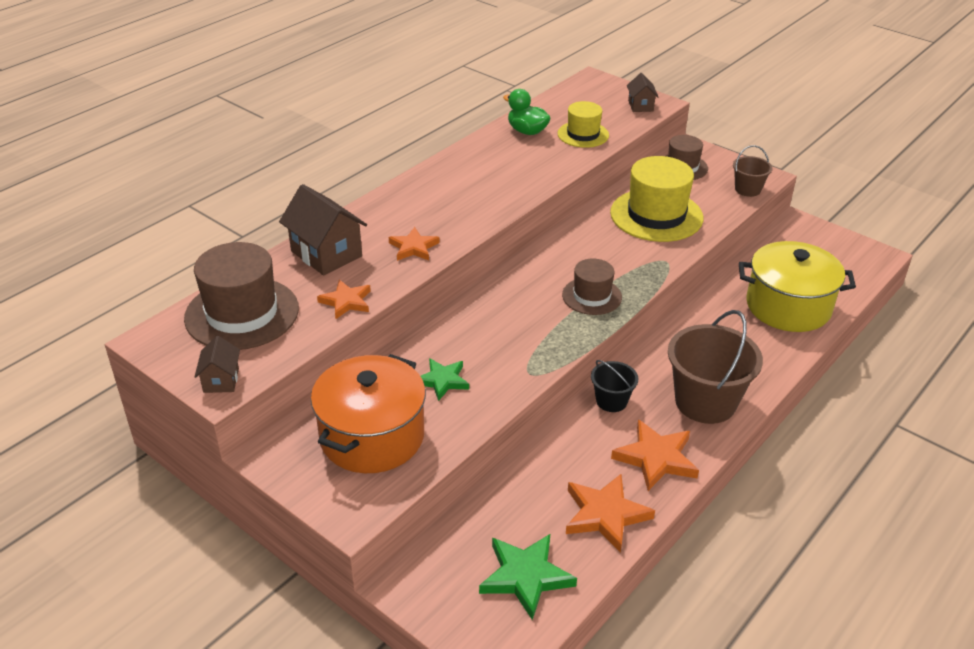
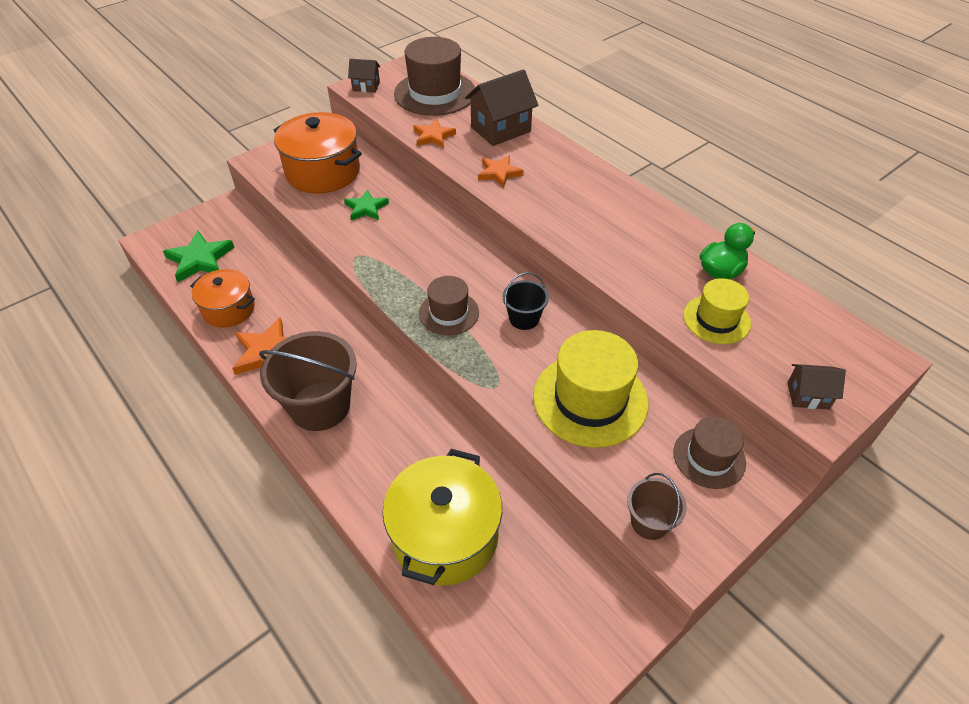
camera: 100 degrees right, 10 degrees up
(605, 515) = (228, 309): orange star -> orange pot
(611, 401) = (347, 338): black bucket -> black bucket (524, 318)

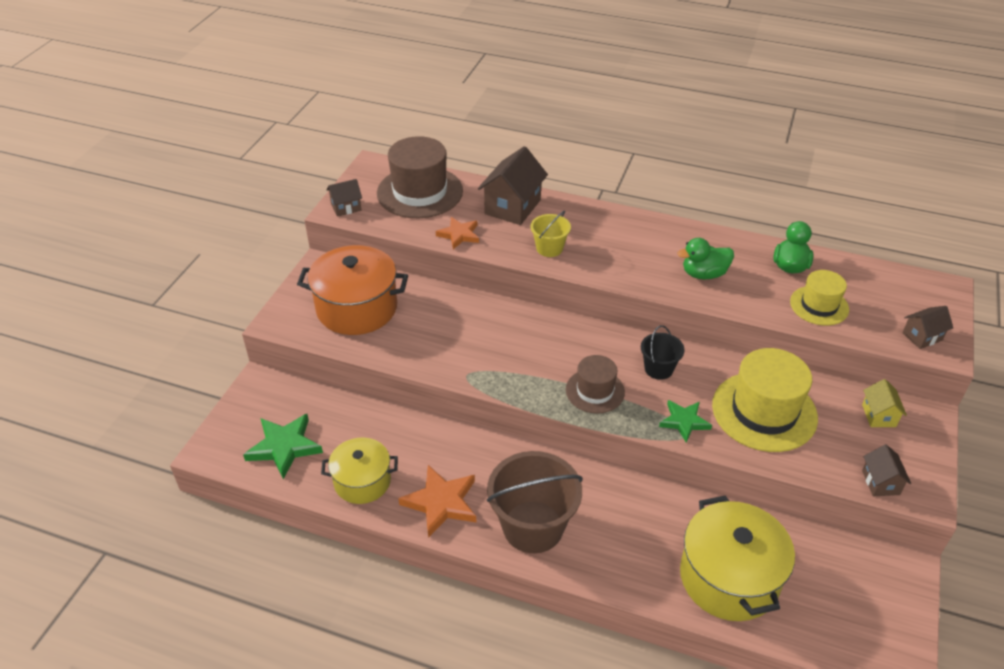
camera: 30 degrees left, 5 degrees down
(228, 309) = (362, 481): orange pot -> yellow pot
(366, 208) = (433, 327): green star -> green star (684, 421)
(499, 173) = (549, 248): orange star -> yellow bucket
(623, 246) = (704, 274): none -> green duck
(649, 522) = (880, 482): brown bucket -> brown house
(709, 457) = (878, 415): brown hat -> yellow house

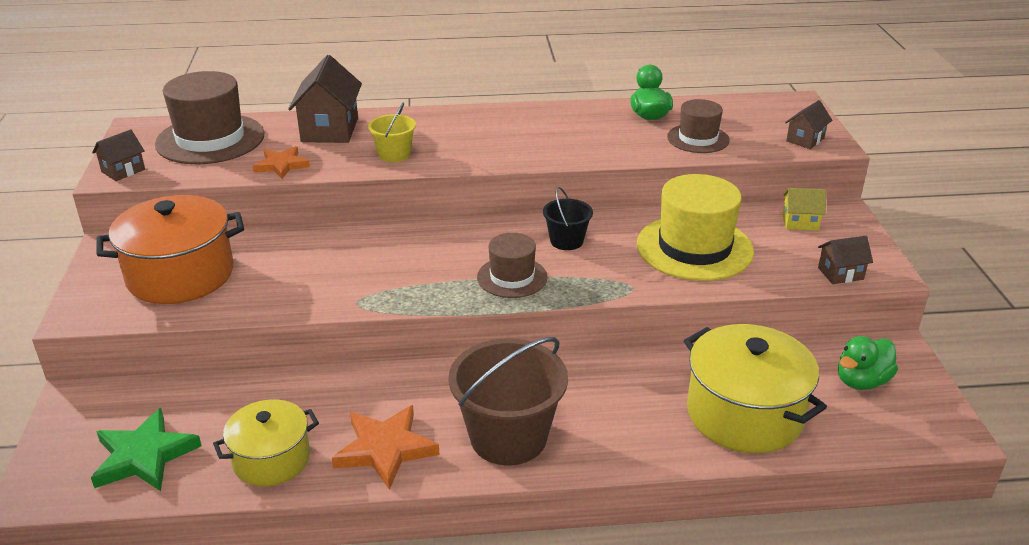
camera: 25 degrees left, 10 degrees down
(684, 421) = (622, 278): green star -> none
(704, 274) = (571, 140): green duck -> green duck (861, 381)
(819, 305) = (698, 139): yellow hat -> brown hat
(878, 415) = (800, 222): yellow house -> yellow house turned 60 degrees counterclockwise
(880, 482) = (840, 273): brown house -> brown house turned 75 degrees counterclockwise

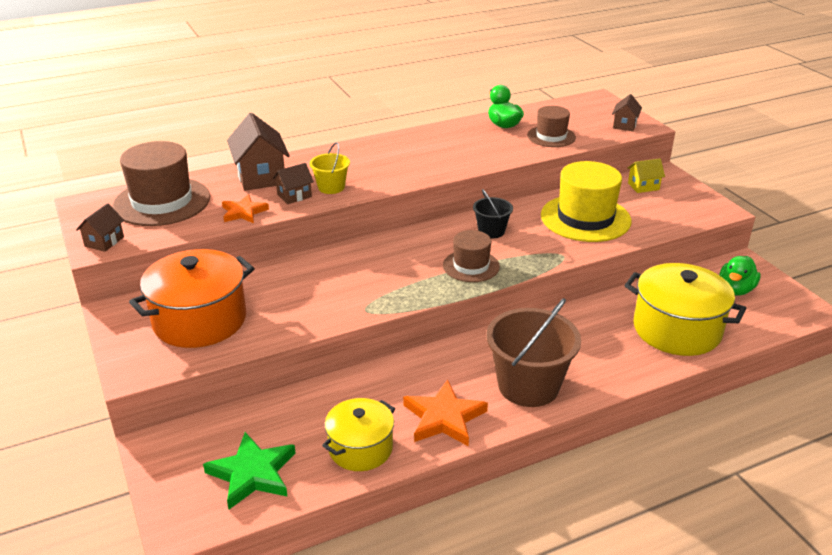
camera: 20 degrees left, 0 degrees up
(840, 273) = (693, 217): brown house -> brown house (294, 196)

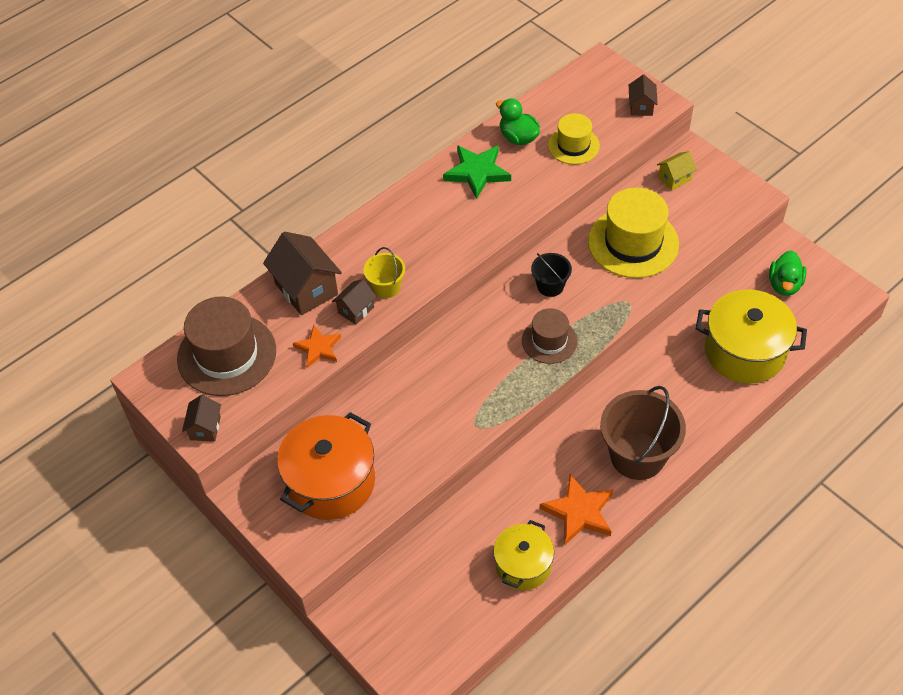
camera: 15 degrees left, 20 degrees up
(252, 473) = (446, 617): green star -> green star (477, 172)
(551, 136) = (573, 145): brown hat -> yellow hat

